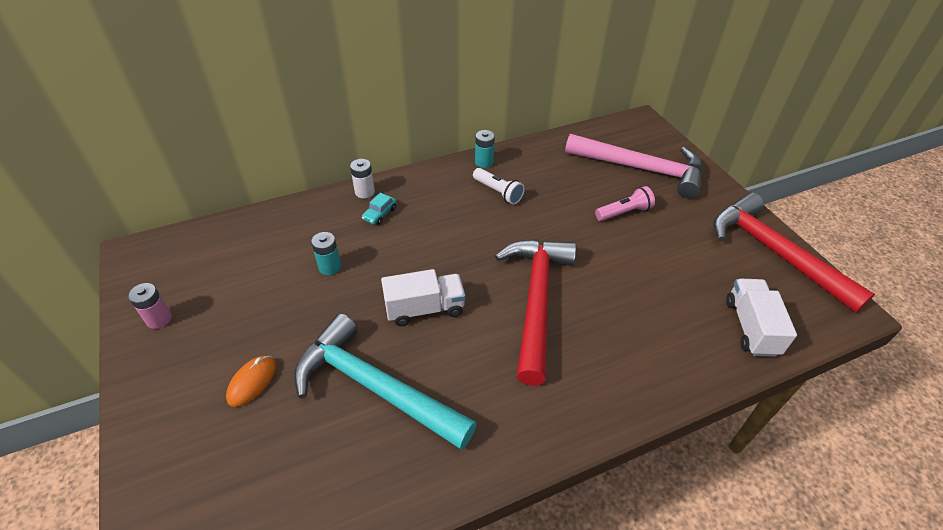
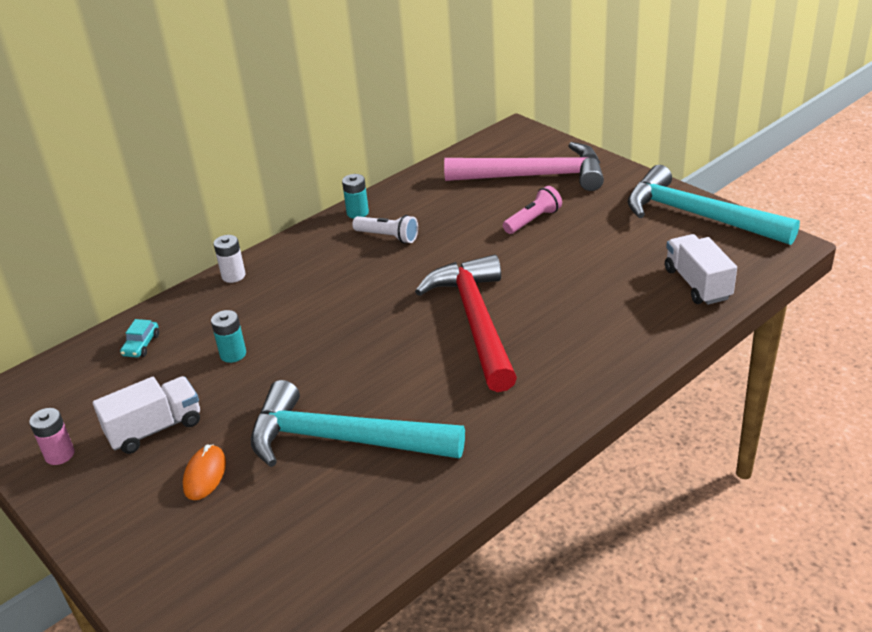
camera: 15 degrees left, 10 degrees down
(380, 214) = (263, 291): turquoise car -> turquoise car (141, 345)
(425, 309) = (360, 361): white truck -> white truck (155, 429)
(775, 253) = (698, 216): red hammer -> turquoise hammer

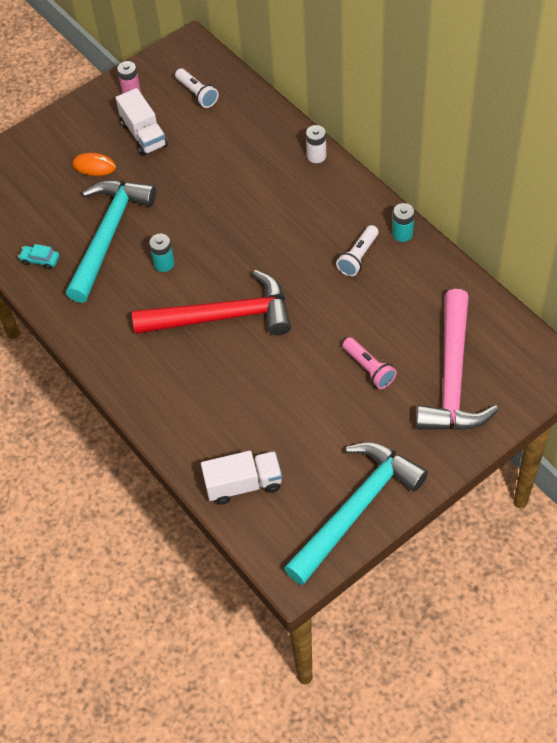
camera: 95 degrees right, 20 degrees up
(91, 385) = (197, 94): none -> white flashlight
(141, 345) = (236, 113): turquoise car -> turquoise car (40, 260)
(233, 354) = (214, 167): turquoise battery -> turquoise battery (164, 264)

